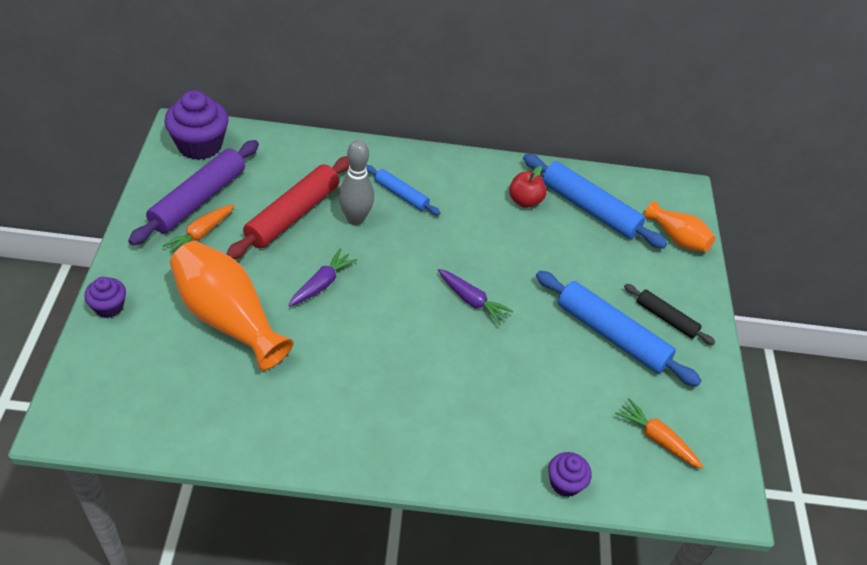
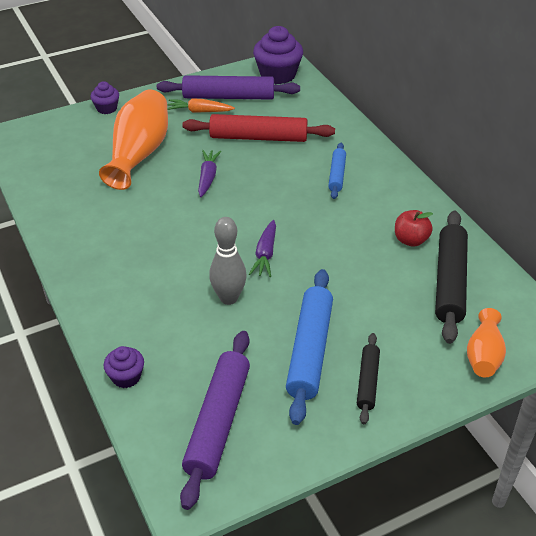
camera: 65 degrees right, 5 degrees down
(322, 284) = (208, 177): purple carrot -> purple carrot turned 90 degrees counterclockwise
(355, 219) = (286, 165): grey bowling pin -> grey bowling pin (229, 298)
(589, 209) = (449, 282): blue rolling pin -> black rolling pin
(657, 438) = (218, 422): orange carrot -> purple rolling pin

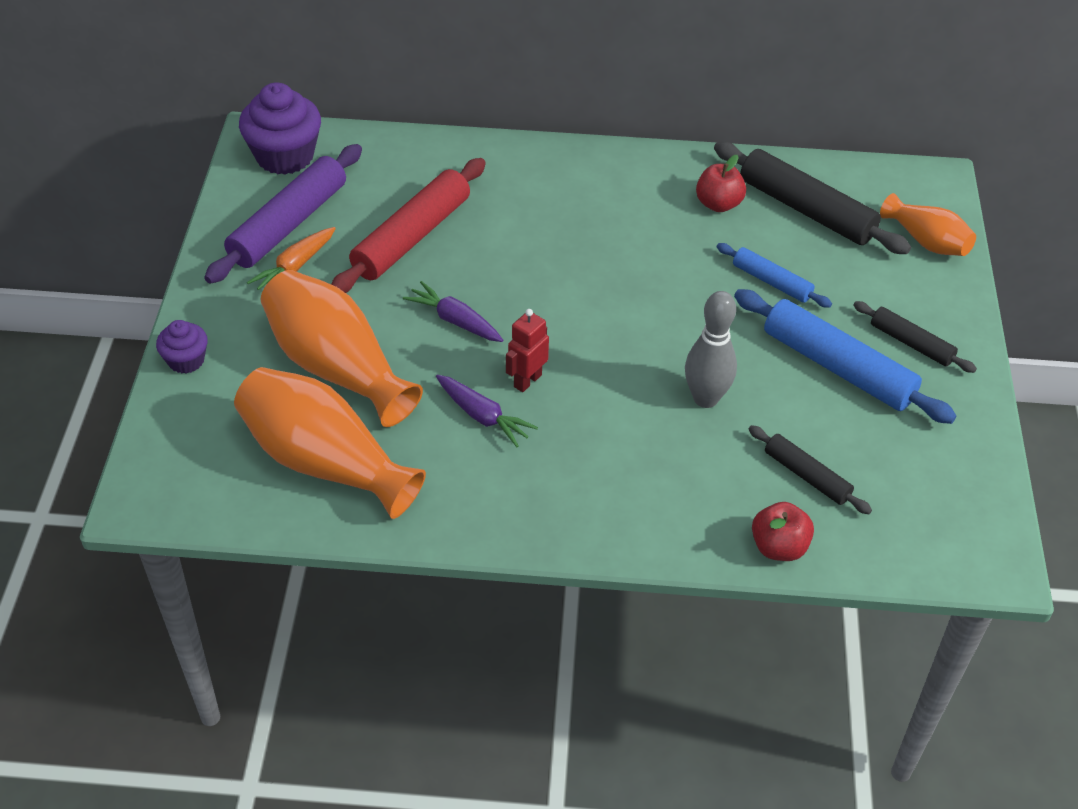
camera: 60 degrees left, 5 degrees up
(70, 177) = (325, 462): none -> orange vase
(126, 377) = (778, 547): purple cupcake -> red apple
(184, 221) = (527, 381): none -> red robot
(197, 369) = (807, 476): none -> black rolling pin
(218, 422) = (898, 490): purple rolling pin -> none
(265, 254) = (651, 333): purple carrot -> purple carrot (483, 416)
(337, 175) = (553, 205): blue rolling pin -> blue rolling pin (771, 282)

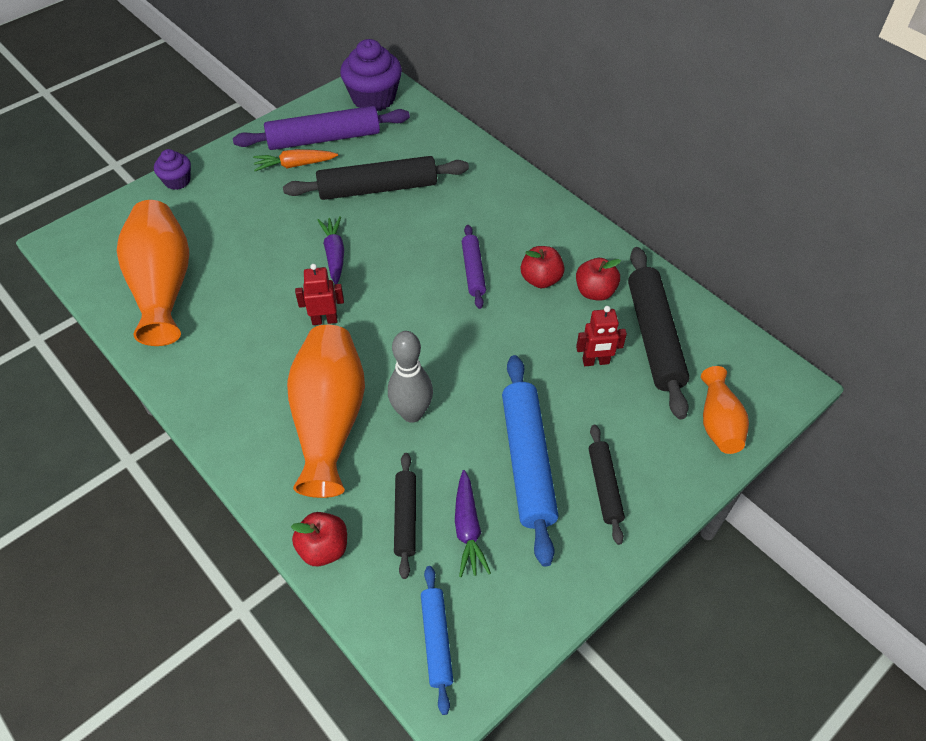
camera: 45 degrees right, 5 degrees up
(337, 368) = (239, 237): orange vase -> orange vase (329, 421)
(412, 237) = (378, 188): red rolling pin -> black rolling pin
(483, 416) = (272, 323): purple carrot -> purple carrot (468, 529)
(599, 252) = (473, 271): none -> purple rolling pin
(663, 222) = (541, 279): none -> red apple
(771, 282) = (561, 369): blue rolling pin -> blue rolling pin (436, 640)
(789, 258) = (595, 362): none -> red robot

